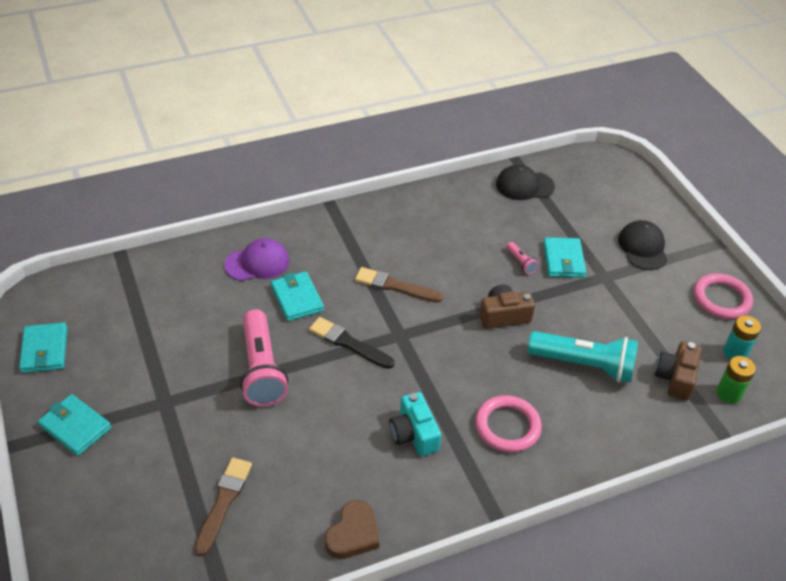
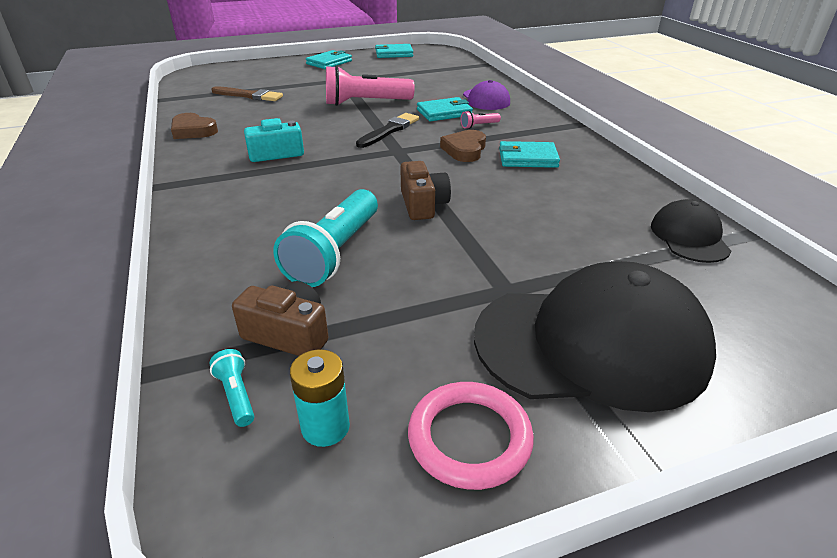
camera: 95 degrees right, 10 degrees down
(395, 286) = (465, 150): brown brush -> brown heart
(507, 426) = (263, 197): pink ring -> none
(521, 262) = (519, 222): pink flashlight -> pink flashlight (479, 126)
(563, 260) = (533, 256): turquoise wallet -> turquoise wallet (528, 158)
(642, 247) = (591, 344): black cap -> black cap, size x2.00
(728, 393) = (236, 395): green battery -> turquoise flashlight

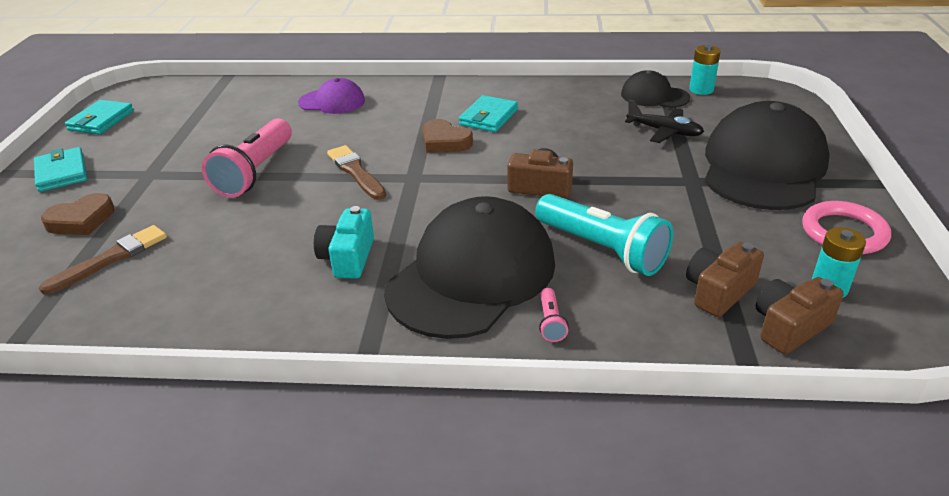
camera: 65 degrees left, 0 degrees up
(193, 131) = (197, 323): brown heart -> brown heart (81, 220)
(236, 395) = (789, 327): turquoise flashlight -> brown camera
(270, 201) = (472, 275): none -> black cap
(389, 130) = (356, 172): black brush -> brown brush
(444, 112) = (341, 131): turquoise wallet -> none
(479, 126) = (395, 121): pink flashlight -> pink flashlight (551, 322)
(605, 256) = (664, 131): none -> black plane
(755, 268) = (701, 90): none -> turquoise battery

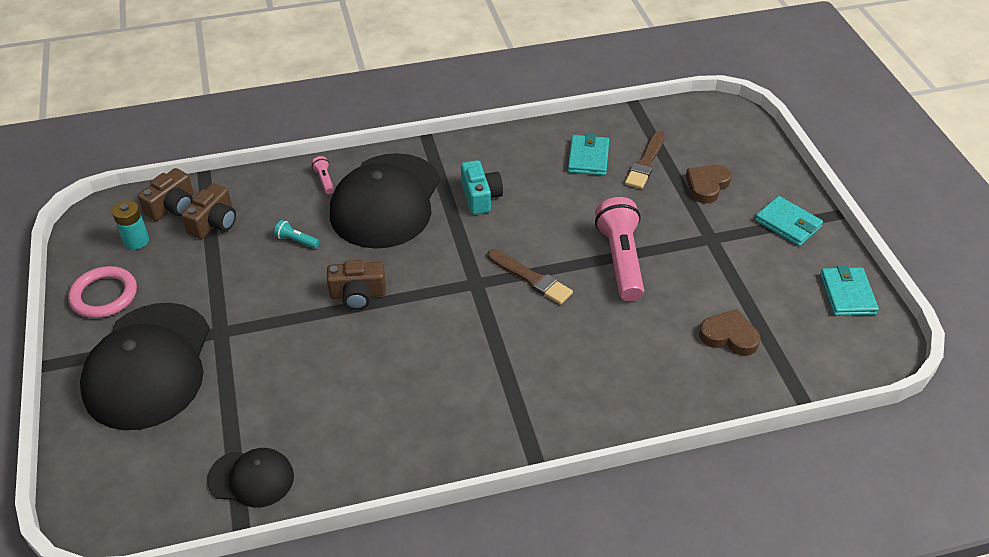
camera: 160 degrees right, 10 degrees up
(332, 102) = (633, 380): purple cap -> none
(444, 141) = (470, 337): brown heart -> brown heart (729, 336)
(489, 117) = (440, 389): turquoise wallet -> turquoise wallet (588, 158)
(602, 249) = (296, 241): turquoise flashlight -> turquoise flashlight, size x0.42
(664, 131) = (242, 404): black plane -> none
(701, 90) = (190, 508): turquoise battery -> none

